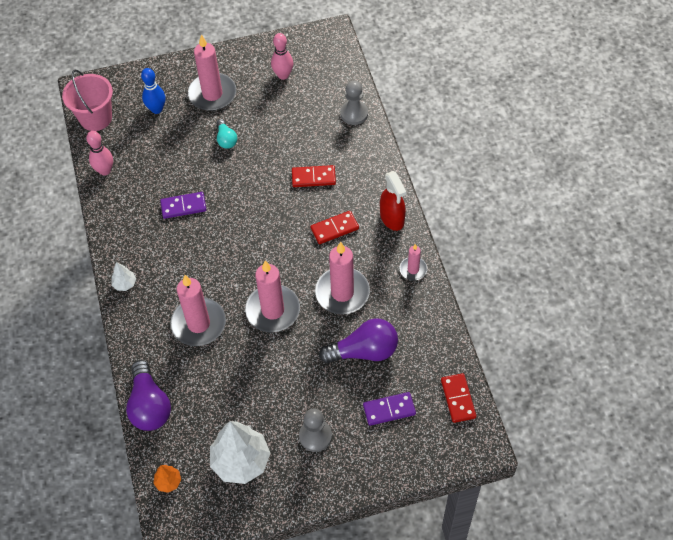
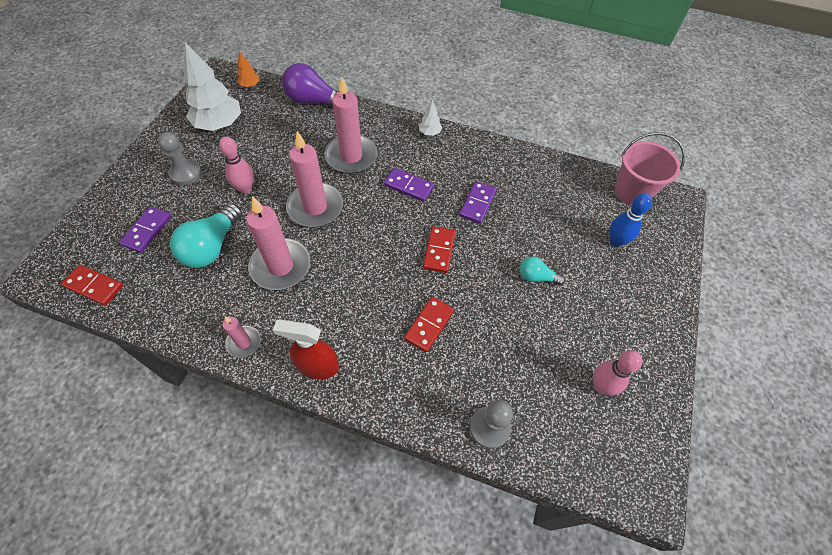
camera: 120 degrees right, 0 degrees up
(105, 170) = (560, 171): pink bowling pin -> pink bowling pin (245, 189)
(200, 261) = (408, 186): none -> purple domino
(212, 94) = (610, 298): pink candle -> none
(334, 229) = (352, 304): red domino -> red domino (439, 250)
(364, 351) = (212, 246): purple light bulb -> turquoise light bulb

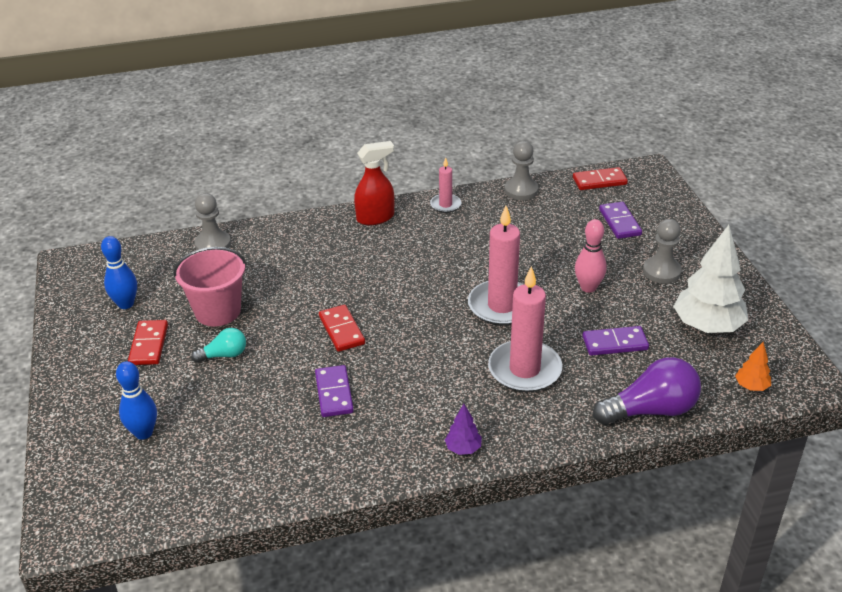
camera: 150 degrees right, 20 degrees down
(165, 318) = (521, 190): none -> grey pawn
(212, 246) = (551, 238): turquoise light bulb -> none
(280, 266) = (476, 253): pink candle -> none
(408, 186) = (428, 372): purple domino -> purple domino (615, 343)
(429, 133) = (463, 448): white tree -> purple tree
(429, 325) = (306, 276): red domino -> red domino (149, 345)
(601, 386) = (126, 304): pink bowling pin -> blue bowling pin
(632, 192) = (137, 509): pink bucket -> pink bucket (218, 311)

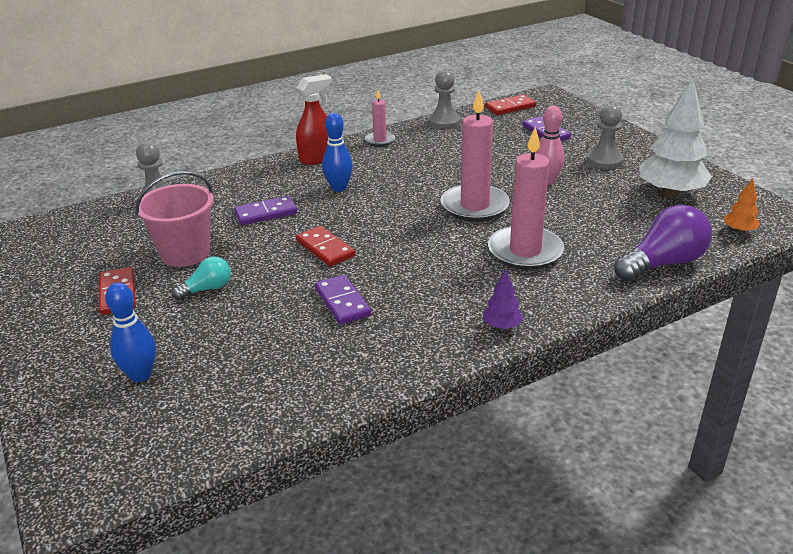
camera: 15 degrees left, 5 degrees down
(126, 304) = (78, 262): blue bowling pin -> blue bowling pin (339, 188)
(615, 343) = (596, 218): purple domino -> purple domino (266, 213)

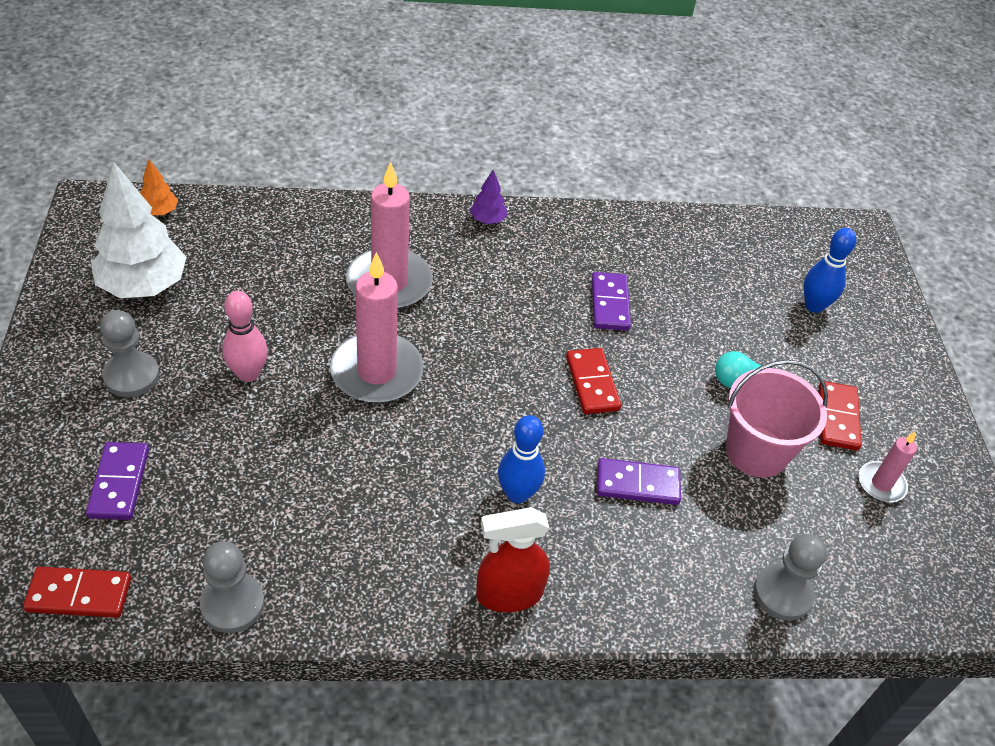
camera: 160 degrees left, 15 degrees up
(380, 140) = (380, 598): pink candle -> pink candle (881, 484)
(662, 263) = (282, 213): purple light bulb -> none

